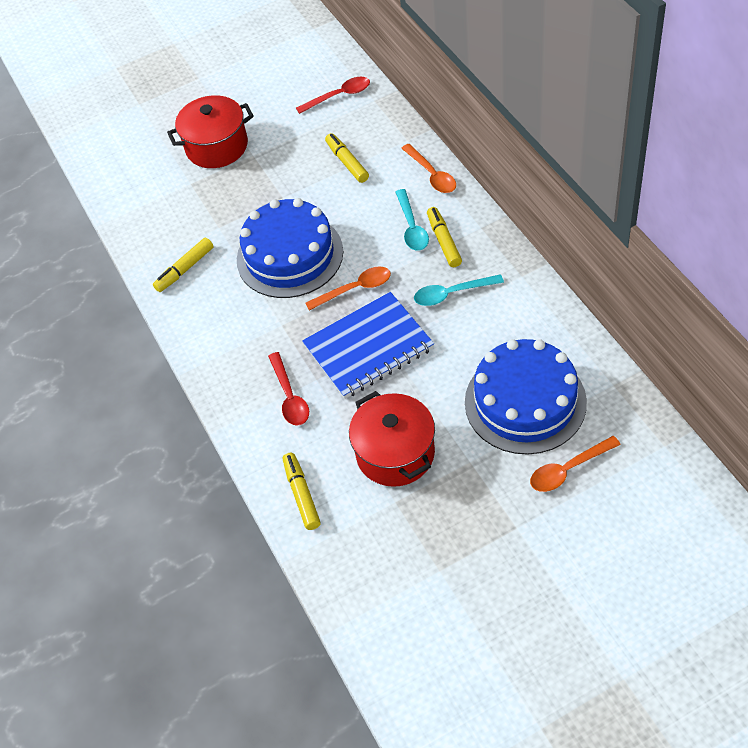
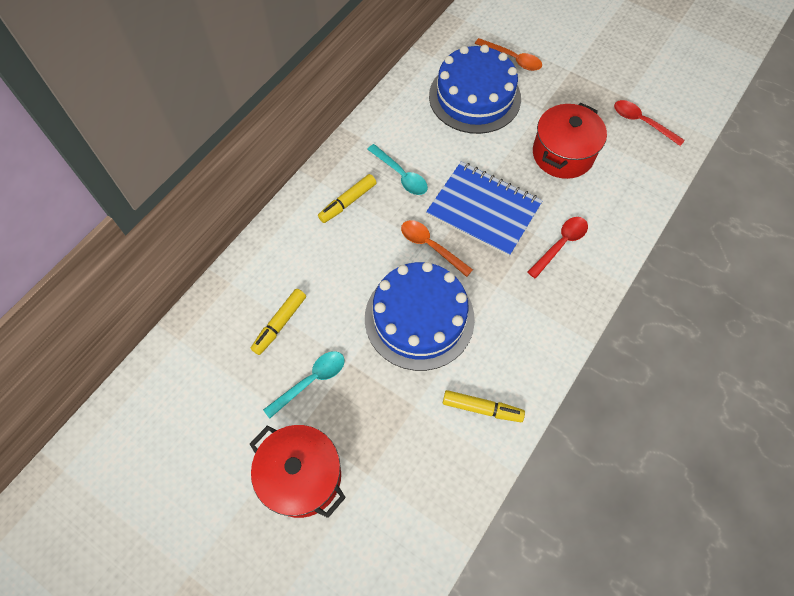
camera: 125 degrees left, 10 degrees up
(301, 495) = (633, 196): yellow marker -> none
(339, 96) = (181, 379): red spoon -> red spoon (641, 122)
(412, 227) = (342, 232): turquoise spoon -> turquoise spoon (311, 381)
(432, 175) = (271, 242): orange spoon -> none

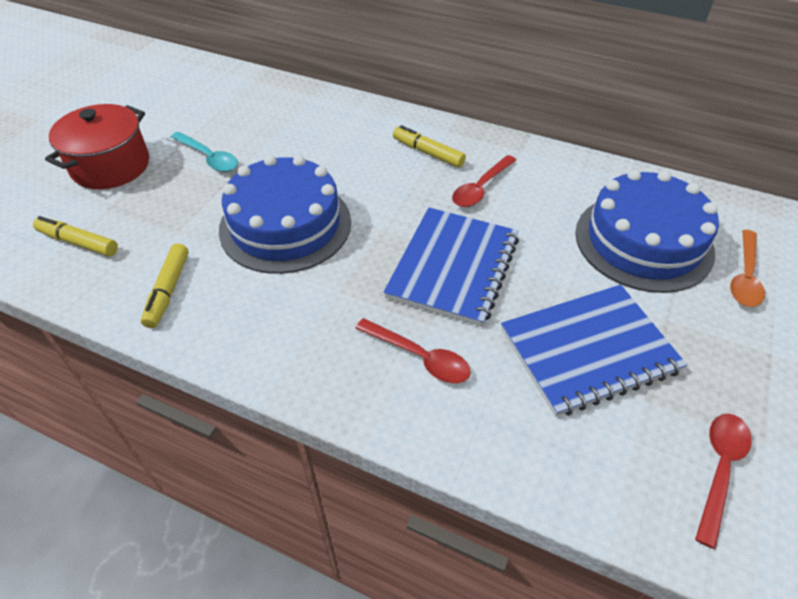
camera: 80 degrees right, 15 degrees down
(280, 324) = (271, 130): yellow marker -> yellow marker (78, 242)
(401, 175) = (480, 188): turquoise spoon -> red spoon
(430, 246) = (385, 224): orange spoon -> none
(562, 154) = (588, 351): red pot -> blue notebook

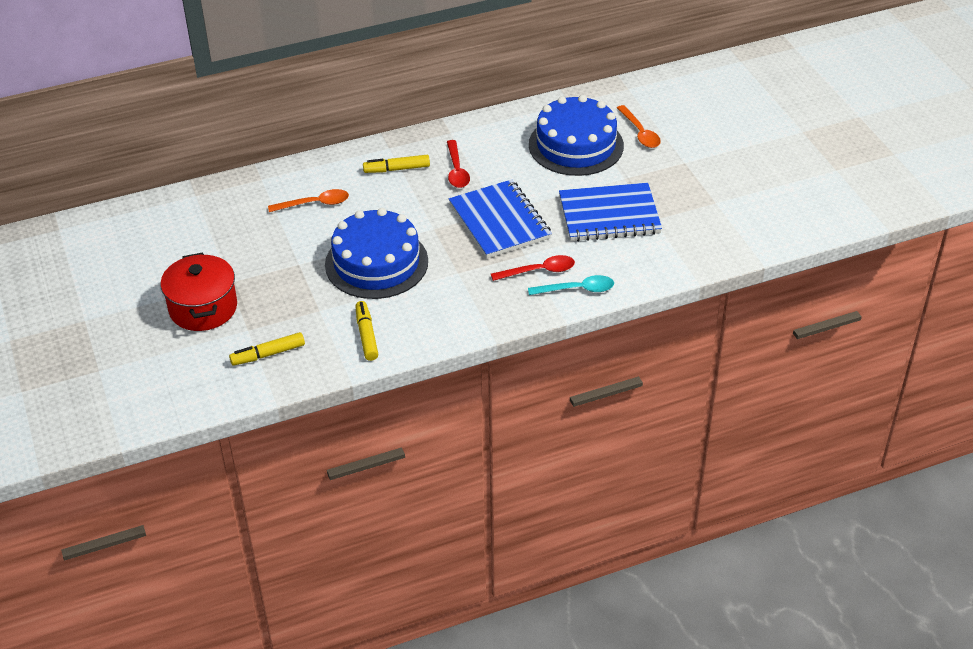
camera: 45 degrees left, 5 degrees down
(168, 290) = (366, 335): yellow marker -> yellow marker turned 150 degrees counterclockwise
(209, 158) = (262, 260): turquoise spoon -> turquoise spoon (577, 289)
(319, 139) = (315, 204): none -> orange spoon
(588, 351) = (609, 215): blue notebook -> blue notebook turned 60 degrees clockwise
(719, 469) = (708, 224): red spoon -> none

